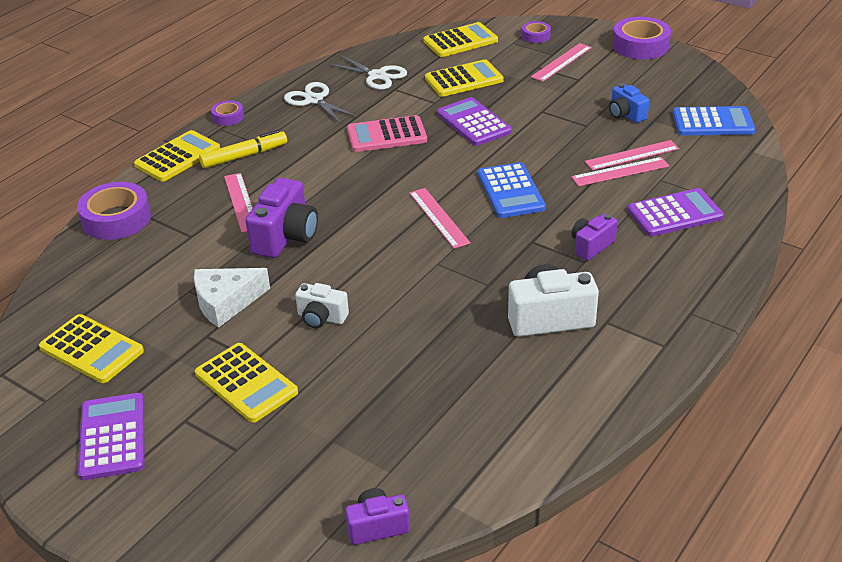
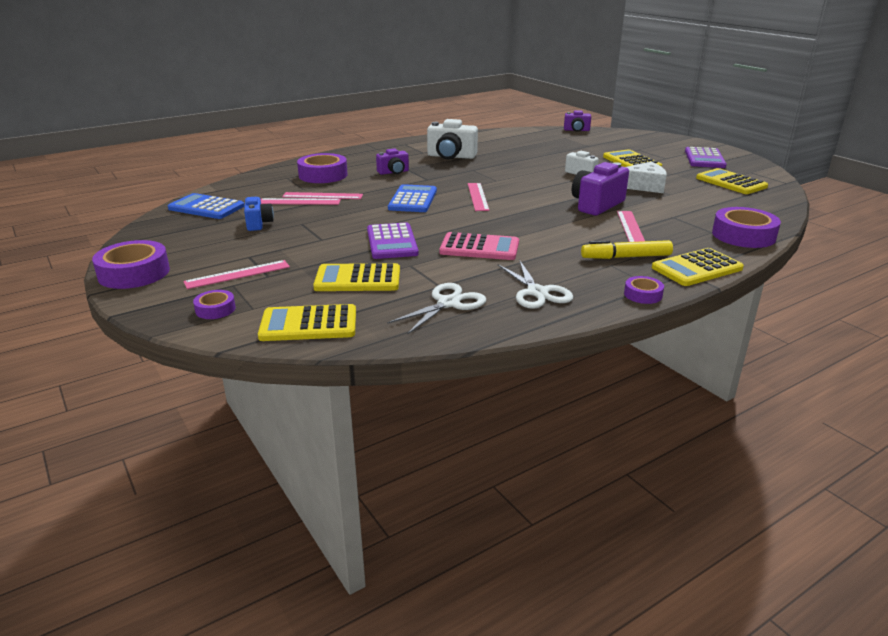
camera: 160 degrees left, 10 degrees down
(377, 76) = (448, 303): white scissors -> white scissors turned 75 degrees clockwise
(674, 213) = (323, 175): purple calculator -> purple tape

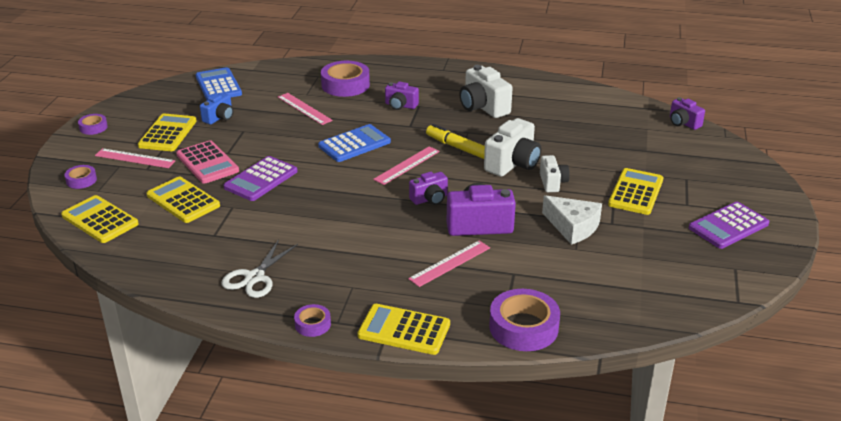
camera: 45 degrees right, 5 degrees up
(134, 273) = (93, 127): purple tape -> purple tape, size x0.52
(299, 202) = (279, 107): pink ruler -> none
(448, 303) = (190, 252): white scissors -> none
(479, 248) = (302, 217): pink calculator -> pink calculator (207, 163)
(536, 205) = (430, 199): none -> purple camera
(539, 173) = (513, 164): none -> white camera
(626, 257) = (378, 287): yellow marker -> yellow marker (458, 148)
(731, 182) = (673, 269): yellow calculator -> yellow calculator (167, 133)

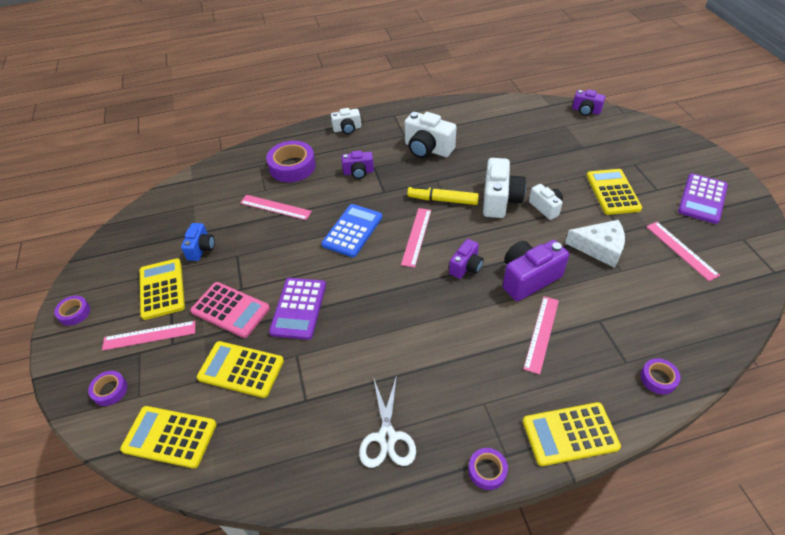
camera: 25 degrees left, 15 degrees up
(218, 85) = (171, 210): blue calculator -> none
(422, 71) = (347, 129): none -> white camera
(523, 327) = (658, 378): purple tape -> purple tape, size x0.52
(656, 255) = (681, 250): none -> pink ruler

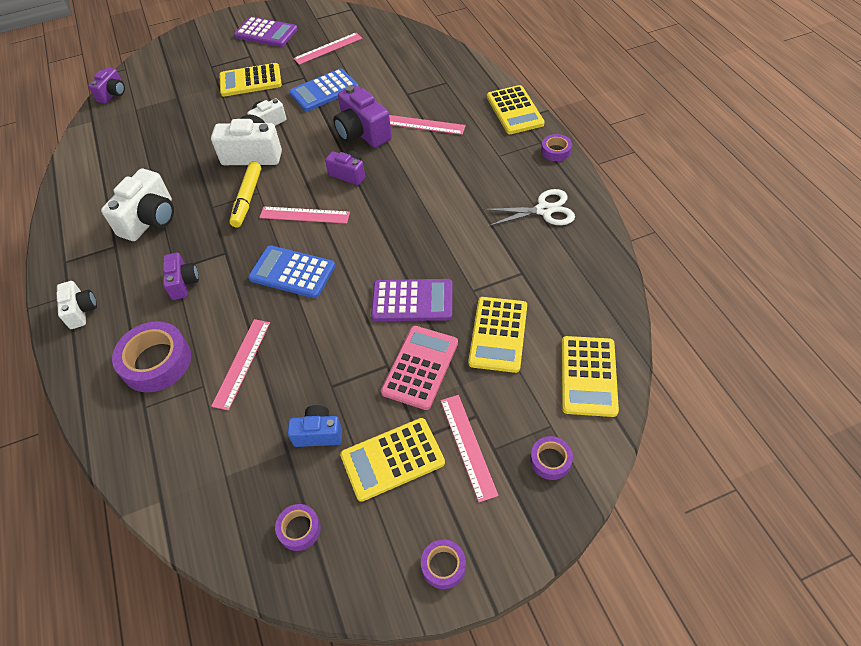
camera: 95 degrees left, 5 degrees up
(599, 247) = (324, 91): white cheese -> blue calculator
(658, 378) = (458, 68): purple tape -> purple tape (299, 529)

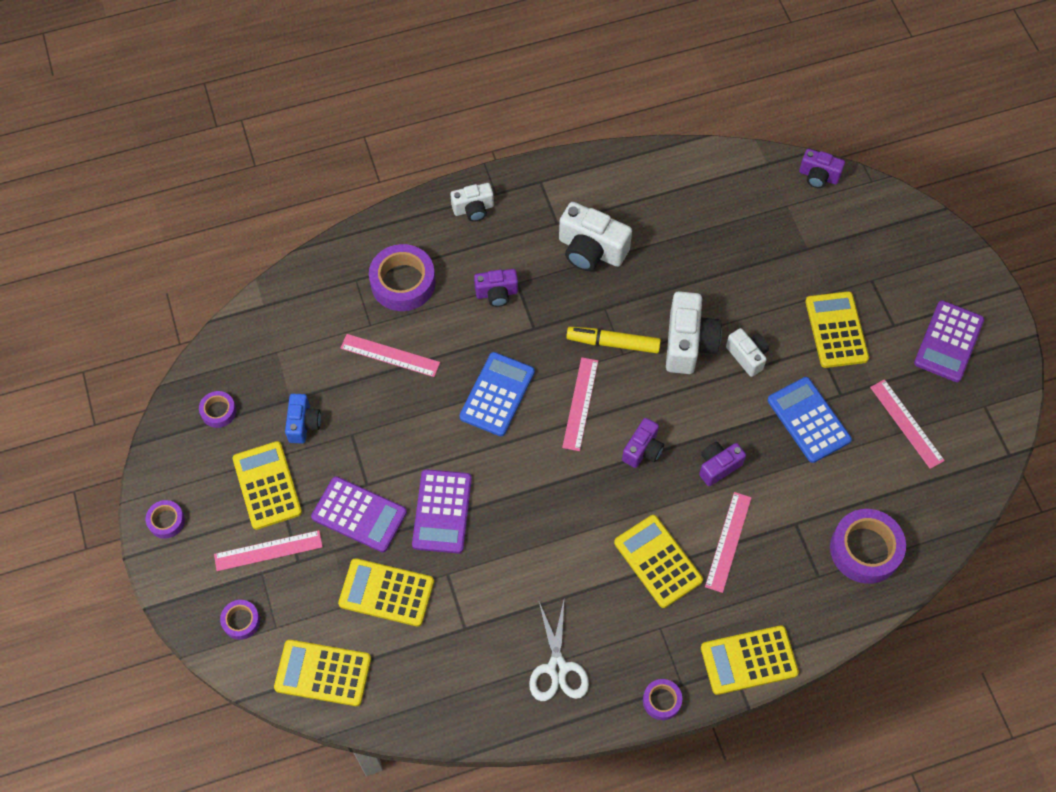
camera: 90 degrees right, 10 degrees up
(362, 133) = (718, 466): purple camera -> purple camera, size x0.60
(420, 367) = (359, 514): pink calculator -> purple calculator
(423, 63) = (865, 549): none -> purple tape
(444, 160) = (657, 561): none -> yellow calculator

